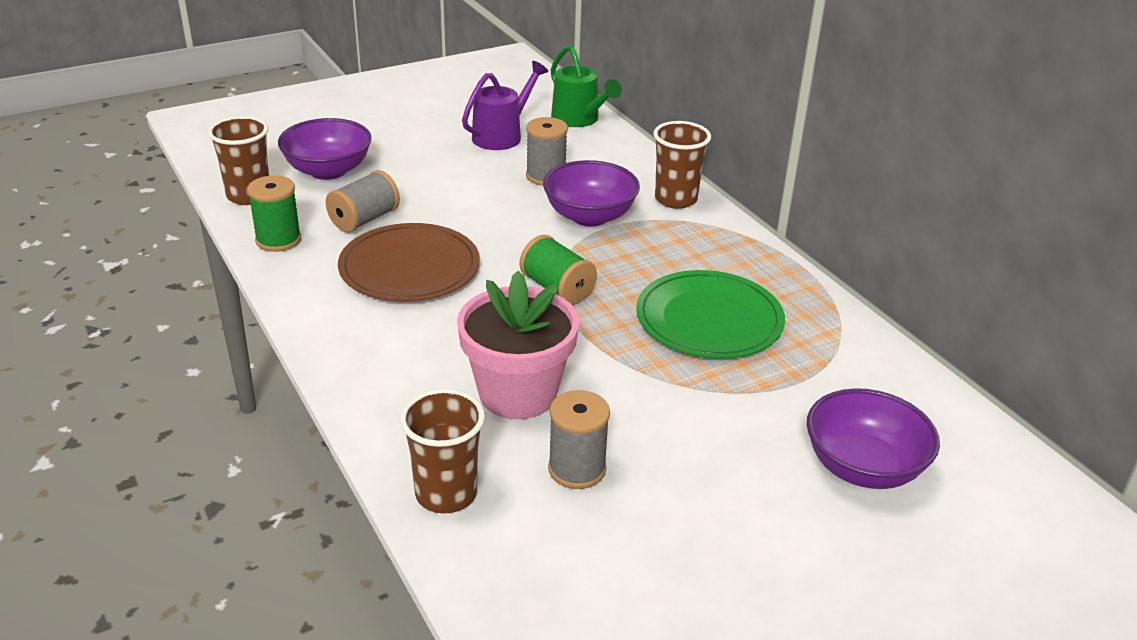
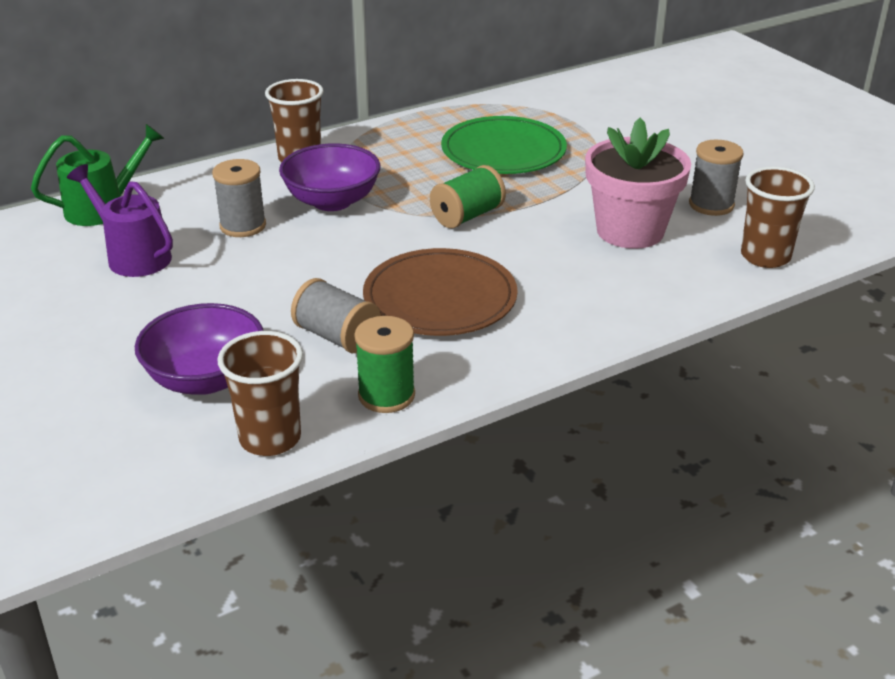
camera: 90 degrees left, 0 degrees up
(863, 467) = (663, 109): purple bowl -> none

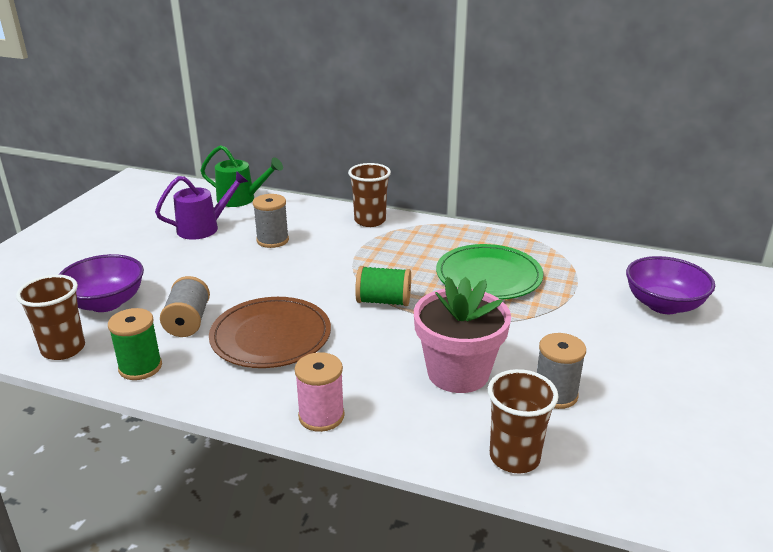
camera: 50 degrees right, 5 degrees down
(132, 256) = (204, 228): purple watering can -> purple watering can turned 60 degrees clockwise
(332, 201) = (336, 251): purple bowl -> purple bowl (663, 305)
(608, 320) = (321, 416): none -> pink spool

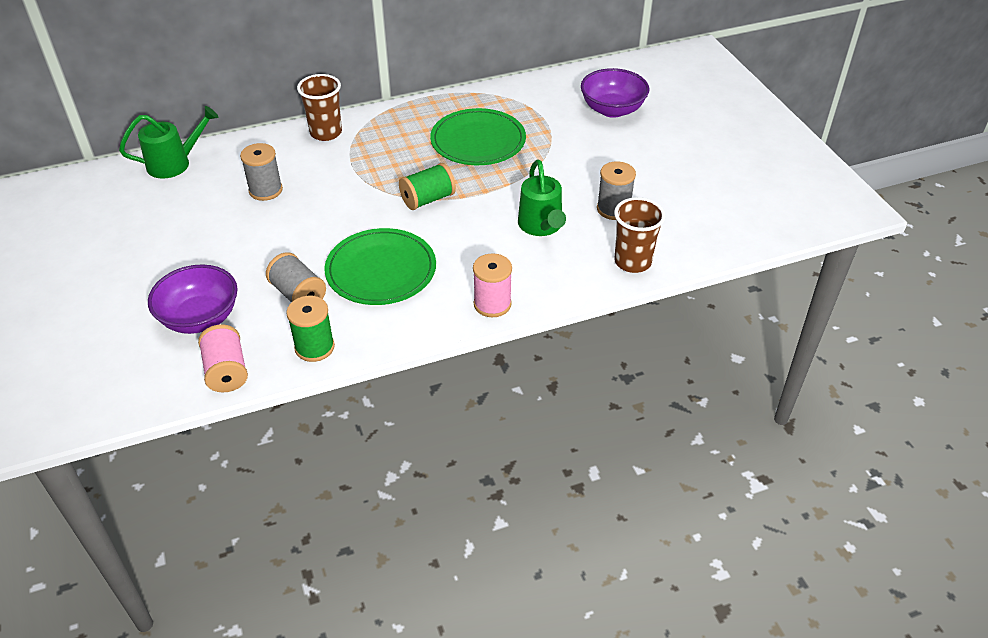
camera: 40 degrees left, 15 degrees up
(63, 349) = (227, 371): brown cup -> pink spool
(204, 228) = (182, 208): purple watering can -> none
(271, 336) = (381, 270): brown plate -> green plate
(458, 373) = (541, 226): pink flower pot -> green watering can

